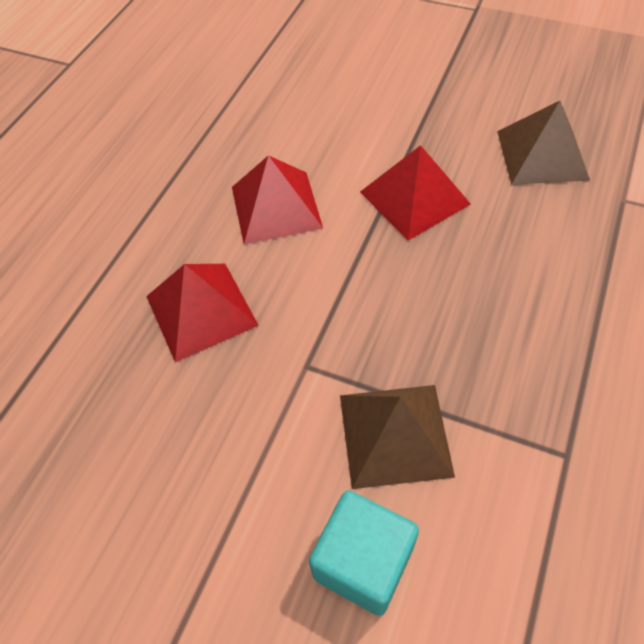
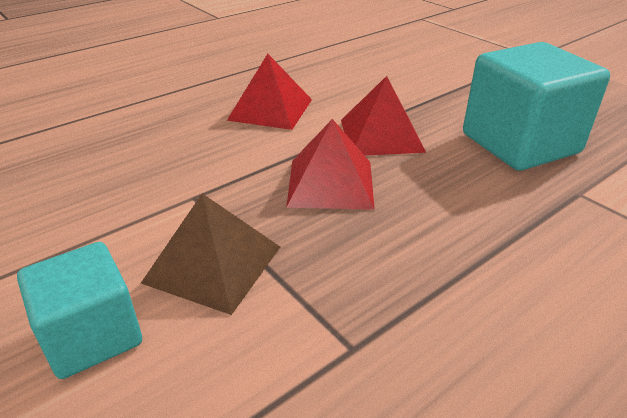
camera: 25 degrees right, 20 degrees down
(201, 310) = (158, 142): red pyramid -> red pyramid (330, 183)
(542, 155) = (520, 143): brown pyramid -> turquoise cube

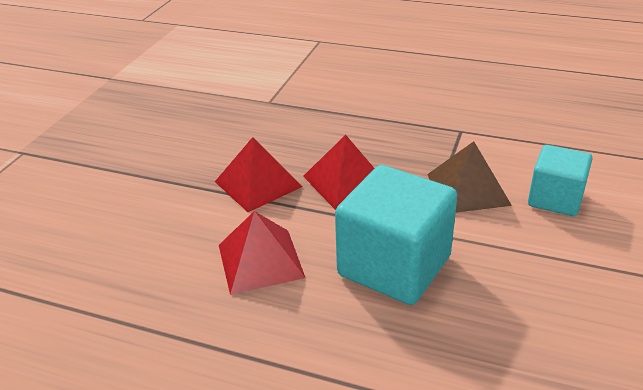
camera: 120 degrees left, 0 degrees up
(520, 143) = (221, 128): turquoise cube -> turquoise cube (394, 266)

